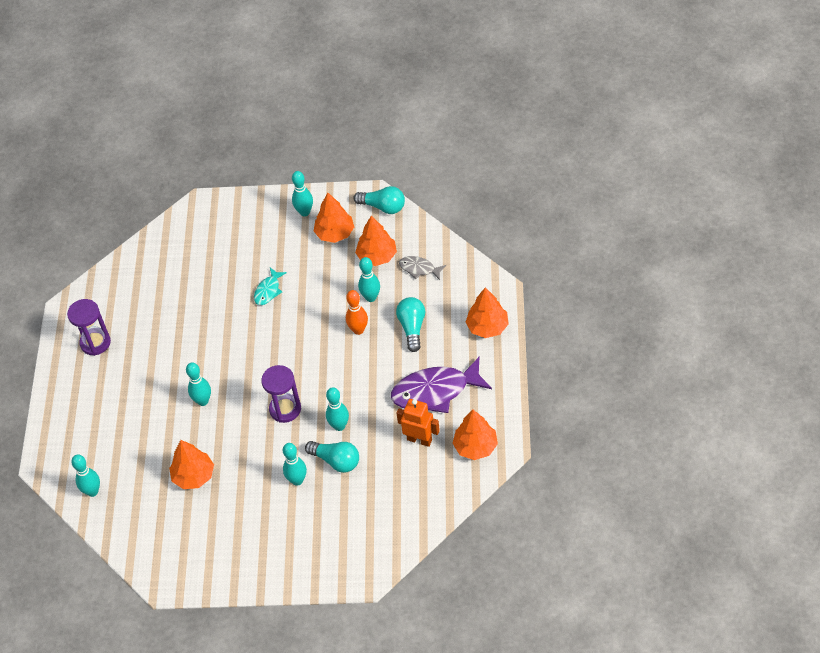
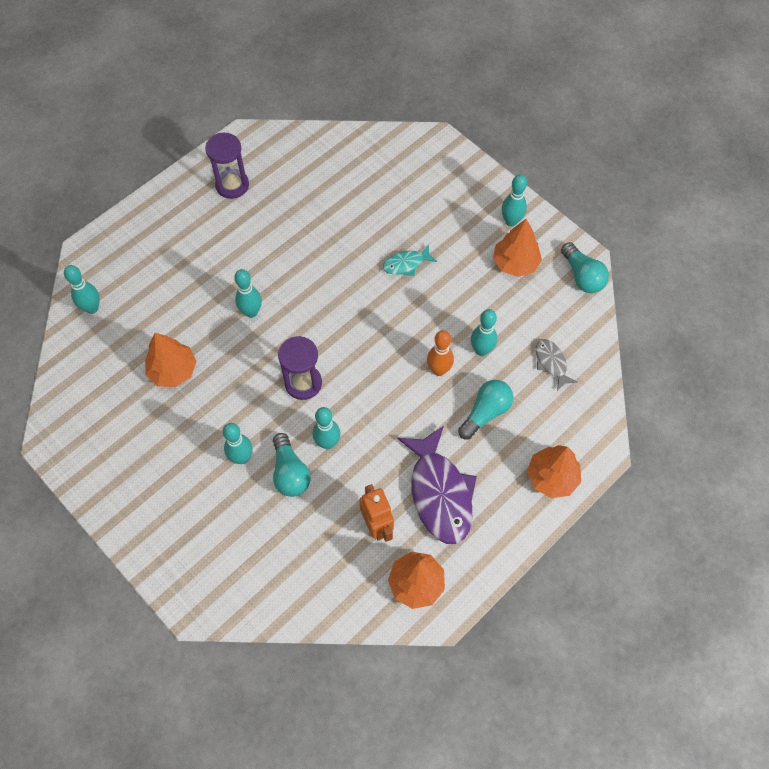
camera: 40 degrees right, 10 degrees up
(377, 256) = (527, 317): orange tree -> none
(435, 391) = (440, 493): purple fish -> purple fish turned 135 degrees counterclockwise

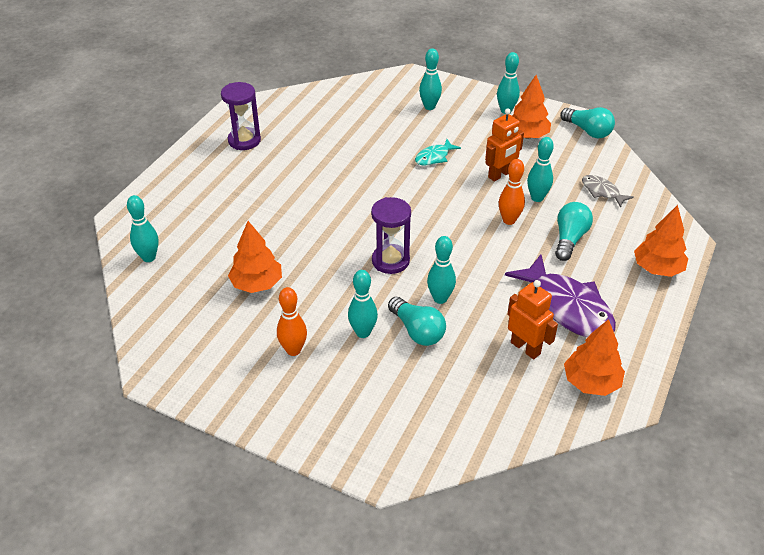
camera: 20 degrees left, 20 degrees down
(174, 456) = (293, 350): none -> orange bowling pin
(251, 312) = (311, 222): turquoise bowling pin -> turquoise bowling pin (429, 107)
(460, 308) = (500, 175): none -> orange robot

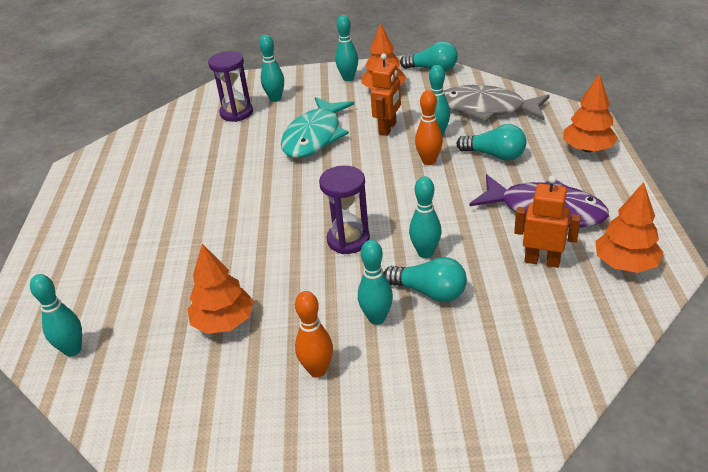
camera: 25 degrees left, 5 degrees down
(244, 140) = (105, 192): purple hourglass -> purple hourglass (236, 113)
(434, 157) = (314, 136): turquoise fish -> turquoise fish, size x2.02
(569, 239) = (494, 155): turquoise light bulb -> turquoise light bulb turned 120 degrees clockwise
(602, 191) = (487, 109): grey fish -> grey fish, size x2.02

